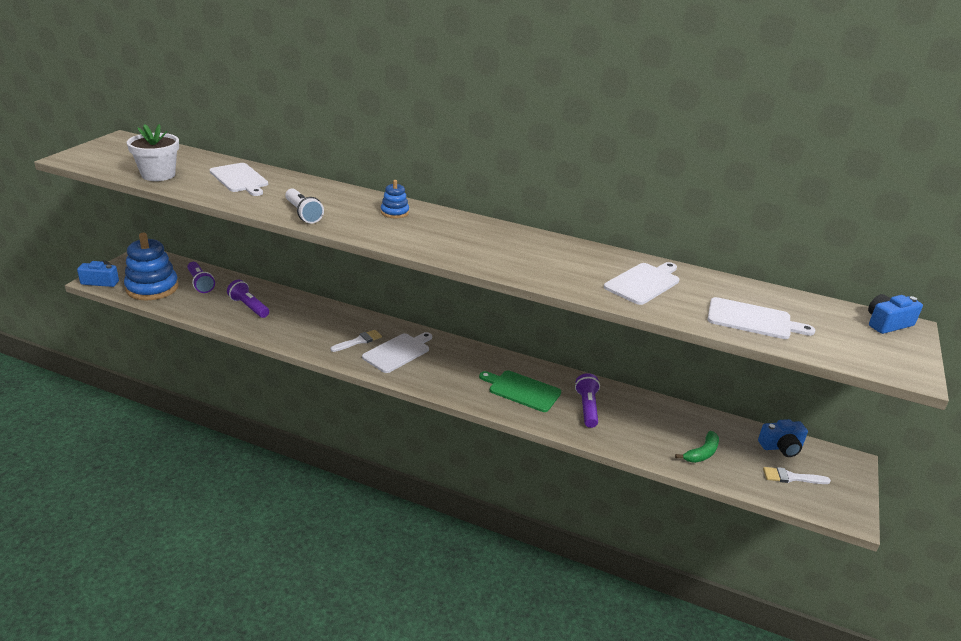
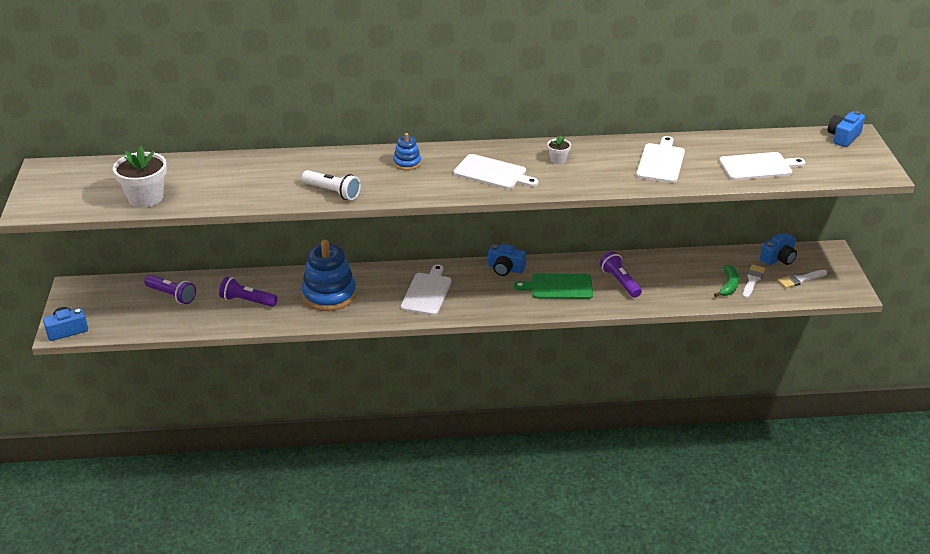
camera: 25 degrees left, 5 degrees up
(152, 288) = (129, 318): blue stacking toy -> blue stacking toy (329, 295)
(240, 179) = (228, 175): white cutting board -> white cutting board (492, 173)
(358, 341) = (383, 295): white brush -> white brush (752, 280)
(487, 357) = (505, 269): none -> blue camera
(538, 250) = (558, 159): none -> white flower pot

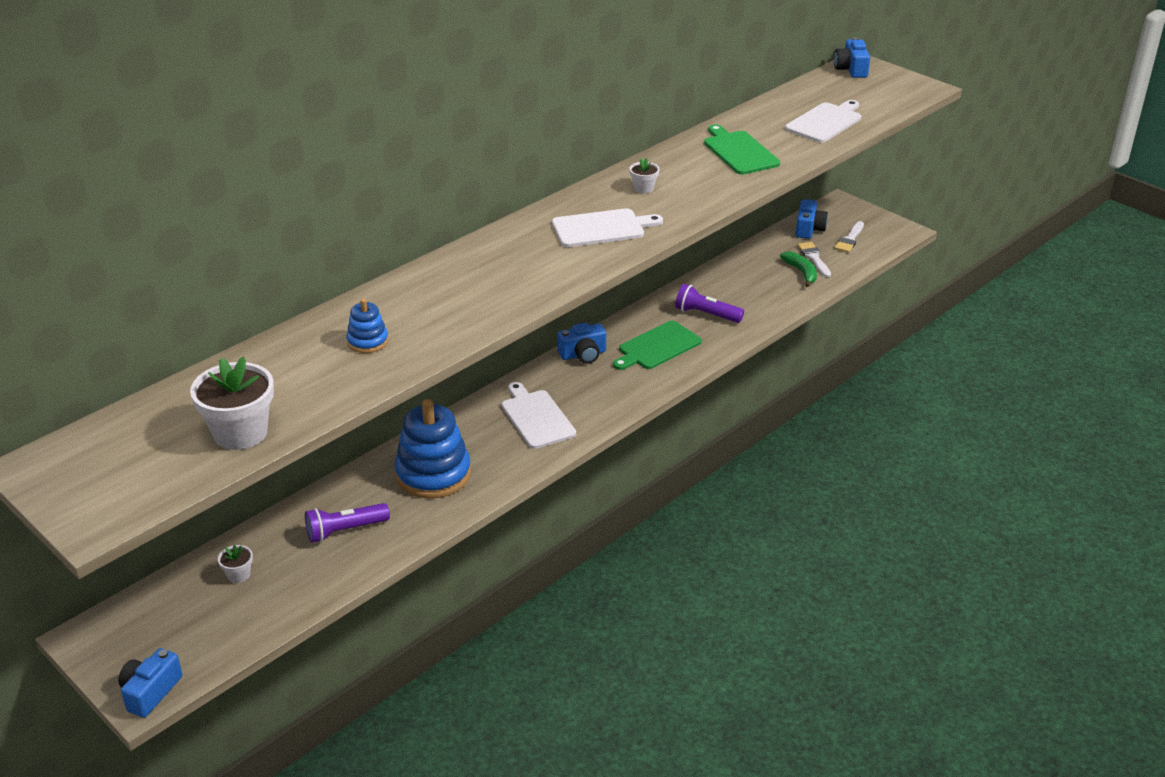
camera: 40 degrees left, 0 degrees up
(171, 295) = (238, 575): purple flashlight -> white flower pot
(332, 192) = (463, 322): white flashlight -> none
(407, 163) = (497, 256): blue stacking toy -> blue stacking toy (367, 341)
(661, 162) = (739, 152): white cutting board -> green cutting board

